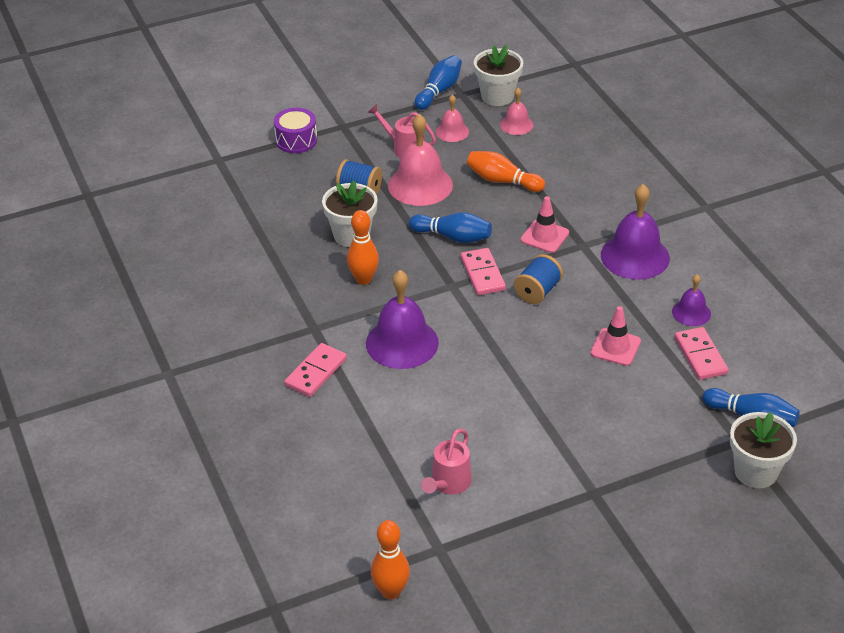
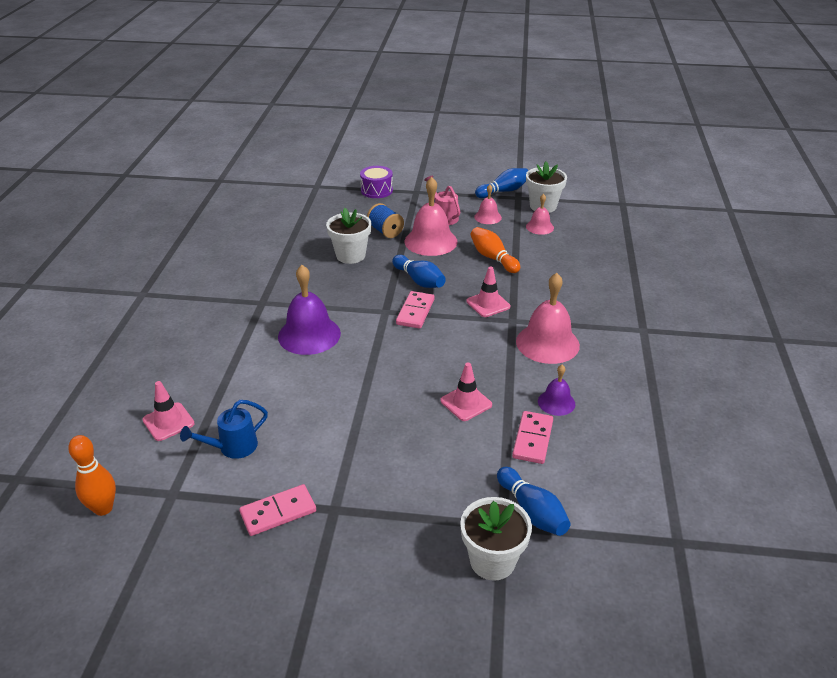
camera: 30 degrees right, 5 degrees down
(316, 372) = (231, 330): pink domino -> pink domino (278, 512)
(359, 489) = (168, 422): none -> pink traffic cone
(363, 279) = (328, 285): orange bowling pin -> none
(448, 484) = (232, 447): pink watering can -> blue watering can
(537, 291) = (444, 339): blue spool -> none
(635, 256) = (547, 343): purple bell -> pink bell

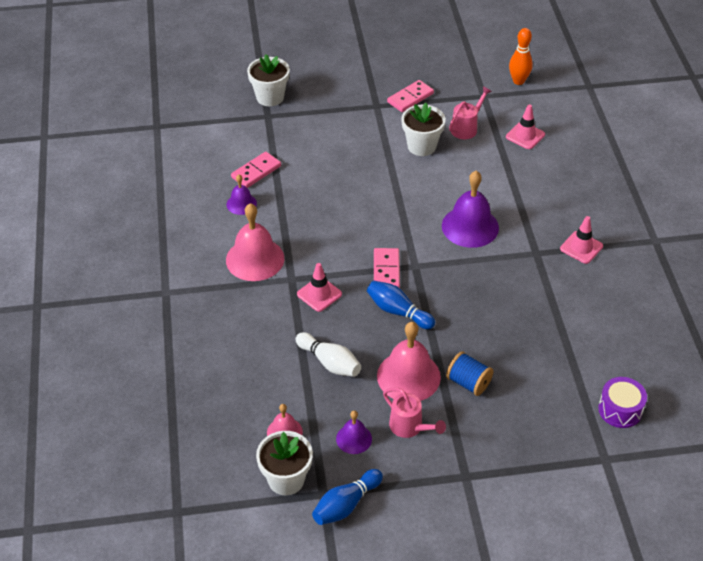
camera: 165 degrees right, 10 degrees up
(232, 447) = (466, 128): blue watering can -> pink watering can
(350, 255) = (487, 333): white flower pot -> white flower pot (421, 146)
(376, 190) = (519, 466): purple drum -> purple drum (620, 410)
(466, 403) = (312, 190): pink traffic cone -> pink traffic cone (581, 247)
(487, 217) = (354, 439): pink bell -> purple bell
(493, 258) = (329, 362): orange bowling pin -> white bowling pin
(532, 439) = (256, 172): pink domino -> pink domino turned 45 degrees clockwise
(532, 511) = (250, 126): blue bowling pin -> none

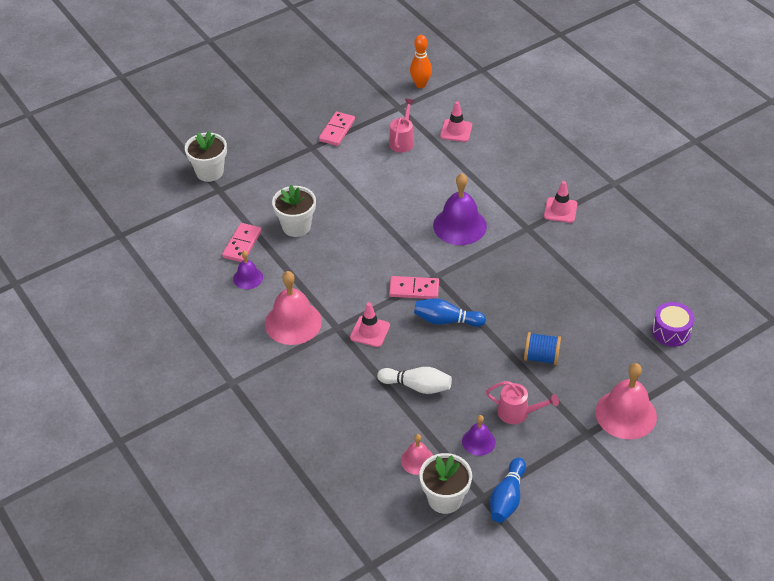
camera: 25 degrees left, 0 degrees up
(386, 270) = (414, 289): pink domino -> pink domino turned 60 degrees counterclockwise
(408, 376) = (490, 371): pink bell -> pink bell (626, 414)
(421, 146) = (374, 170): white flower pot -> white flower pot (296, 226)

